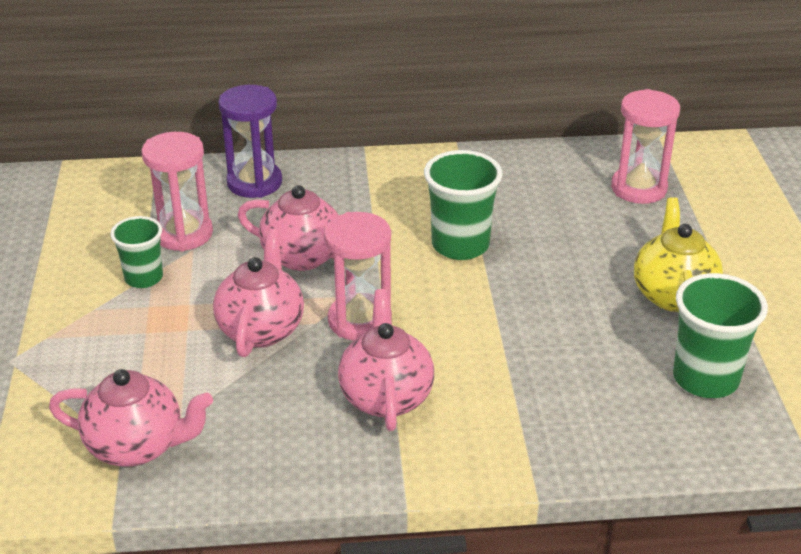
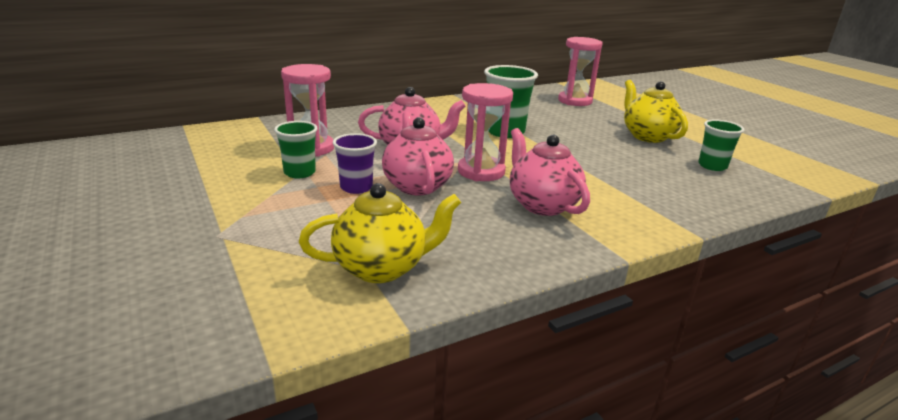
camera: 25 degrees left, 10 degrees down
(137, 446) = (382, 268): pink teapot -> yellow teapot
(190, 317) = (356, 187): none -> purple cup
(254, 183) = (341, 121): purple hourglass -> none
(705, 379) = (712, 166): green cup -> green cup, size x0.64

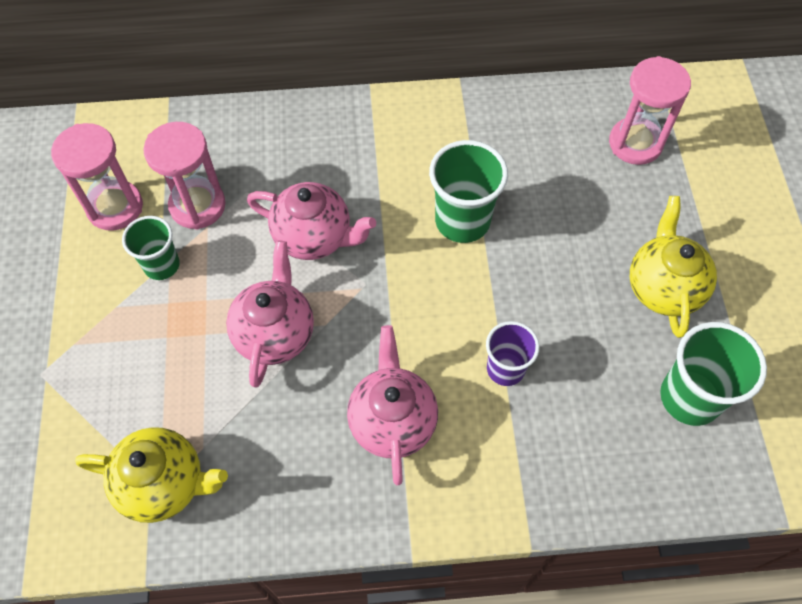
camera: 25 degrees right, 35 degrees up
(356, 187) = (207, 318): purple cup -> purple cup (505, 369)
(481, 171) = (367, 322): pink hourglass -> pink hourglass (115, 207)
(712, 166) = (690, 397): green cup -> green cup, size x1.57

